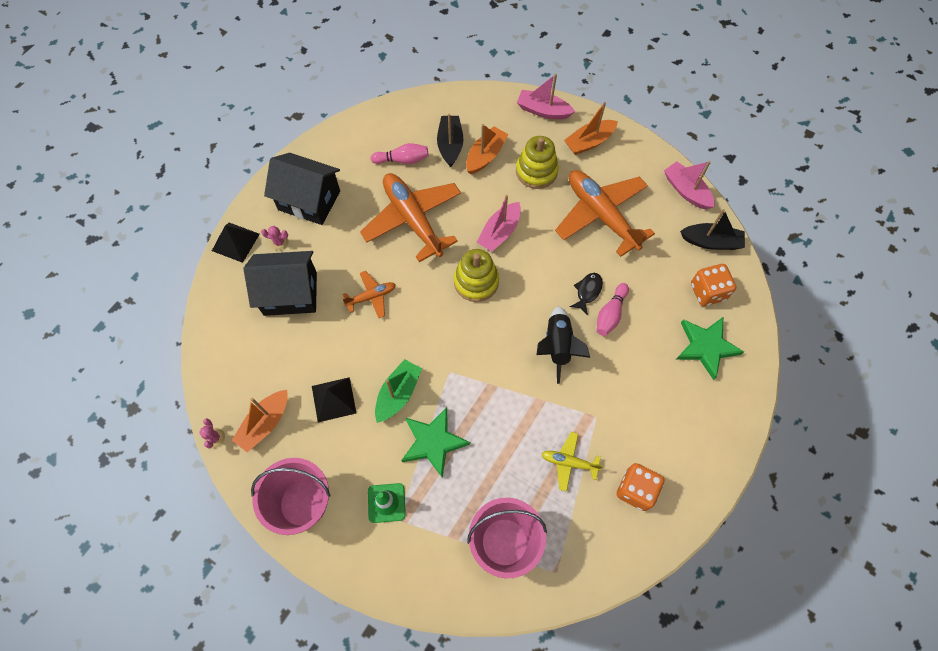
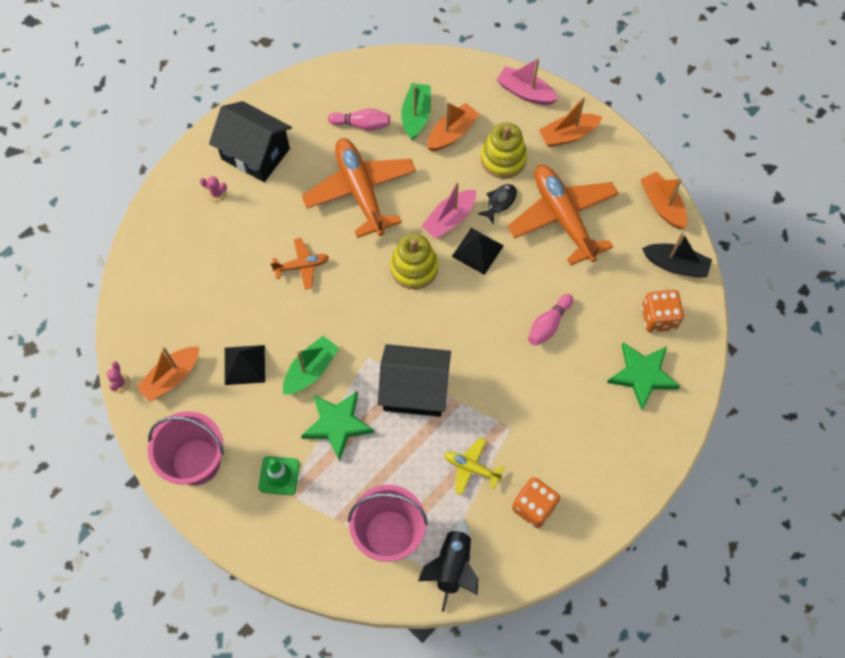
camera: 10 degrees right, 0 degrees up
(235, 242) = (172, 186): black pyramid -> black pyramid (477, 251)
(290, 293) = (219, 249): black house -> black house (415, 390)
(450, 145) = (416, 116): black boat -> green boat
(558, 346) = (485, 349): black rocket -> black rocket (452, 566)
(587, 291) = (529, 297): black fish -> black fish (499, 202)
(686, 191) = (662, 205): pink boat -> orange boat

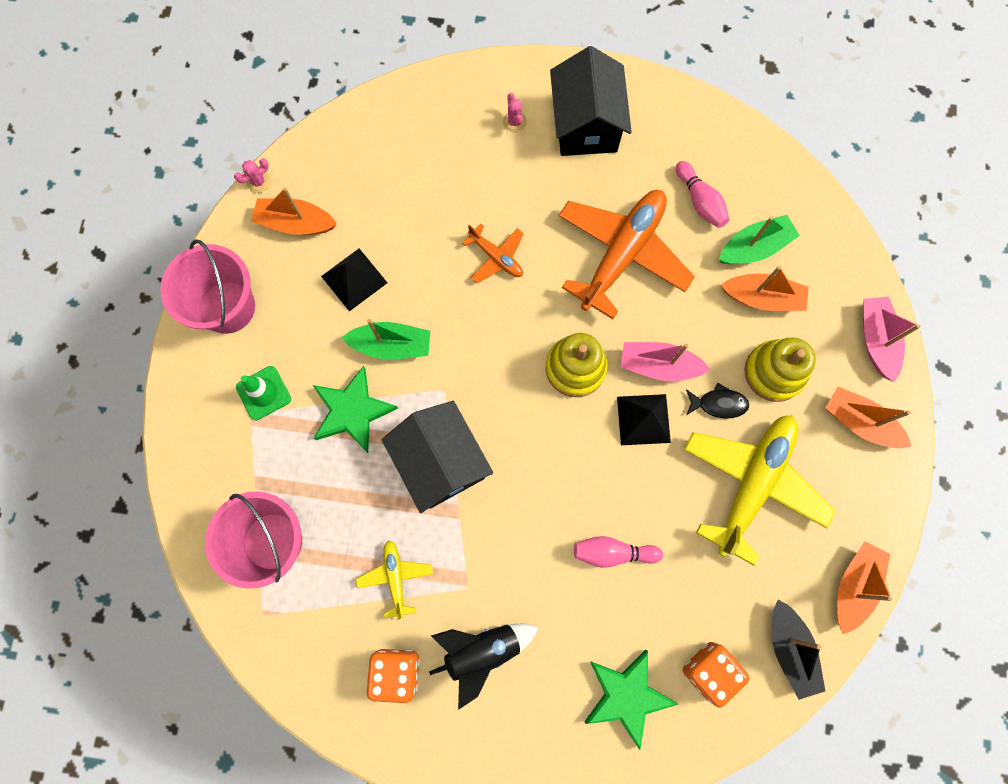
camera: 55 degrees right, 10 degrees up
(452, 566) = (280, 628): black rocket -> black rocket (482, 650)
(563, 217) = (752, 484): orange plane -> yellow plane

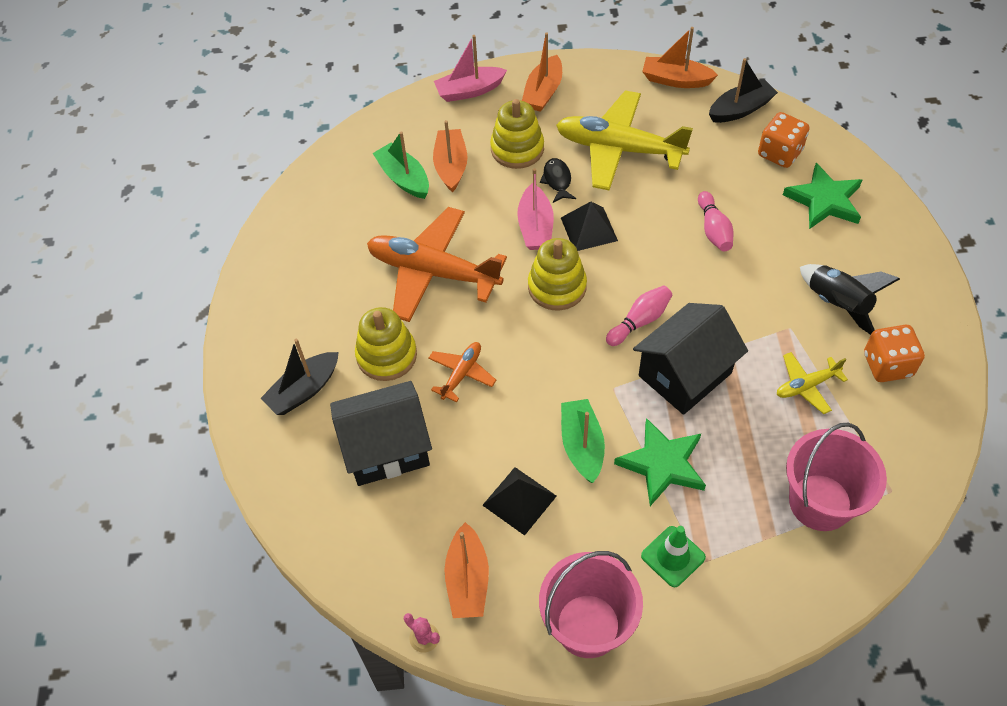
camera: 100 degrees left, 20 degrees down
(514, 122) = (304, 390): pink cactus -> black boat
(534, 196) = (386, 355): none -> yellow stacking toy
(586, 125) = (298, 327): black house -> black house (386, 448)
(700, 201) = (365, 223): pink bowling pin -> pink bowling pin (640, 321)

